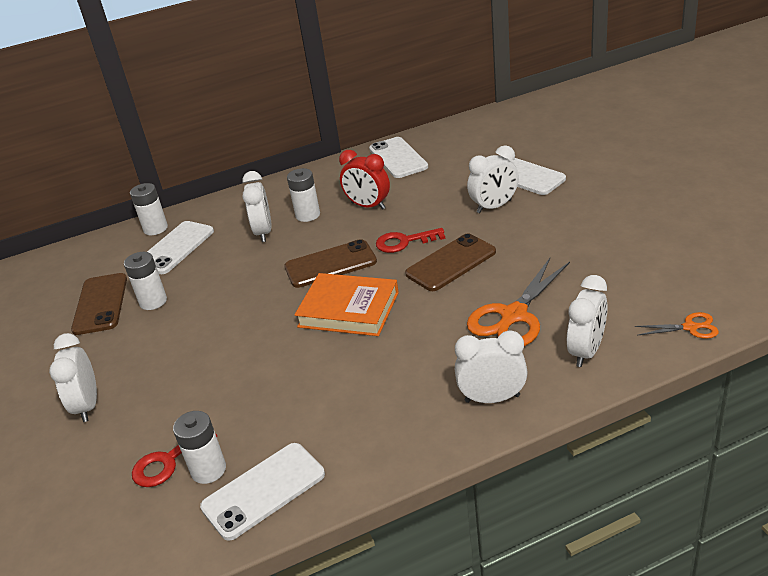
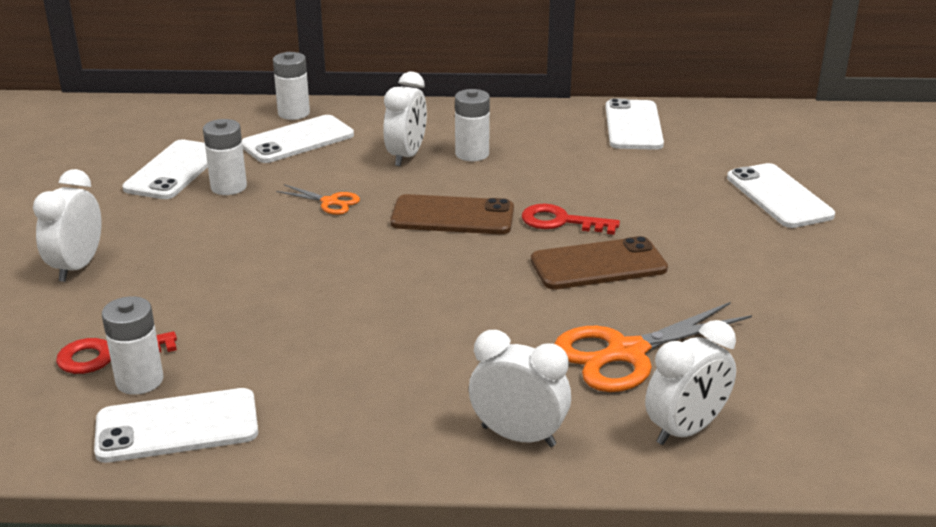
camera: 20 degrees right, 5 degrees down
(101, 304) = (174, 170): brown phone -> white phone
(348, 309) = (432, 272): orange book -> none
(368, 206) = (551, 167): red clock -> none
(494, 206) = (709, 219): white clock -> none
(690, 327) = (855, 456): orange scissors -> orange scissors (330, 202)

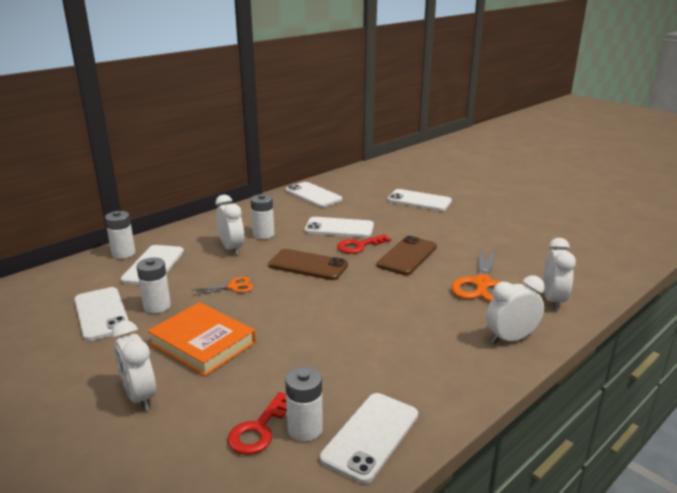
camera: 45 degrees left, 5 degrees down
(203, 246) = (203, 343): none -> orange book
(452, 216) = (308, 265): brown phone -> brown phone turned 60 degrees clockwise
(580, 186) = (339, 228): none -> white phone

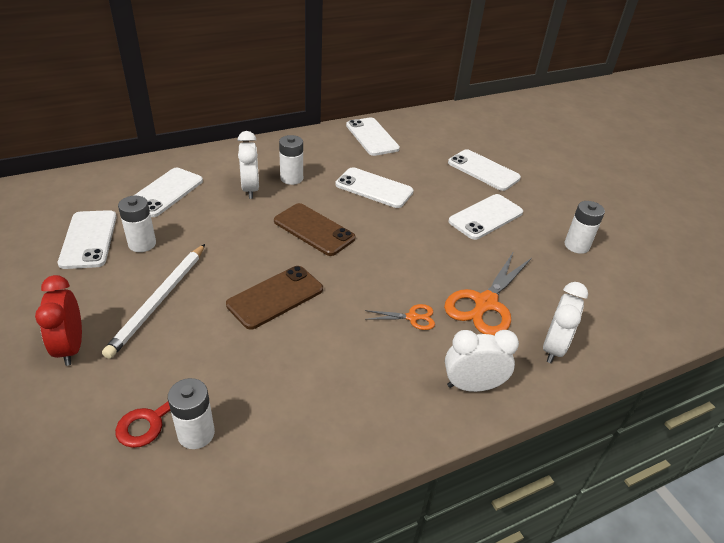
camera: 15 degrees right, 15 degrees up
(123, 253) = (146, 170): white battery -> white battery (576, 245)
(140, 396) = (71, 347): white clock -> red clock
(203, 343) = (159, 300): orange book -> white pencil
(233, 287) = (225, 239): orange scissors -> orange scissors (412, 317)
(359, 246) = (381, 217): red key -> none
(371, 436) = (253, 463): white phone -> white phone (486, 217)
(407, 256) = (425, 243): brown phone -> brown phone (275, 297)

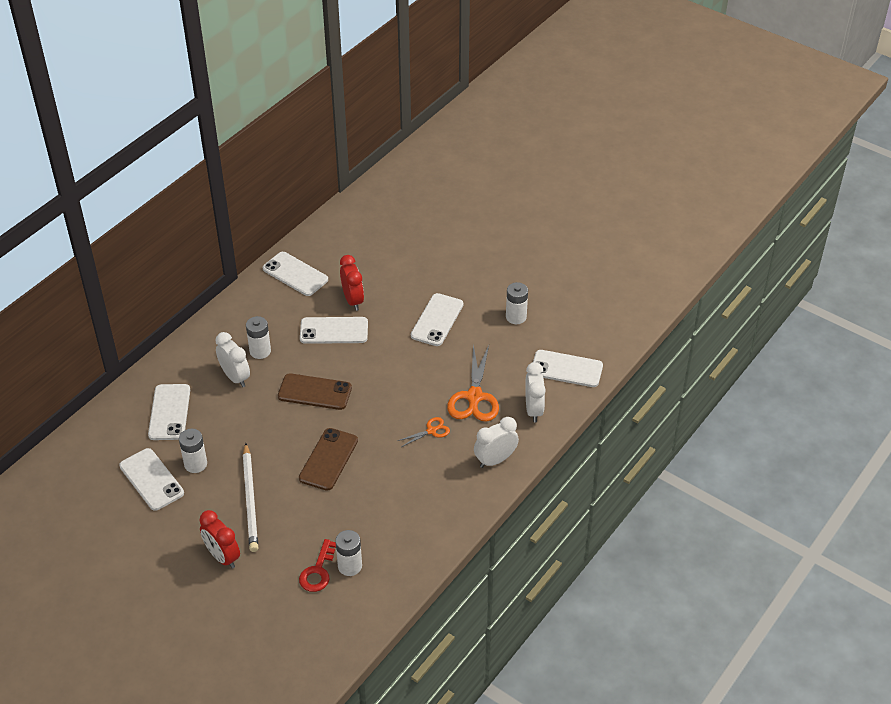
camera: 25 degrees left, 5 degrees up
(410, 172) = (353, 300): none -> red clock
(483, 170) = (410, 271): white phone -> white phone (566, 369)

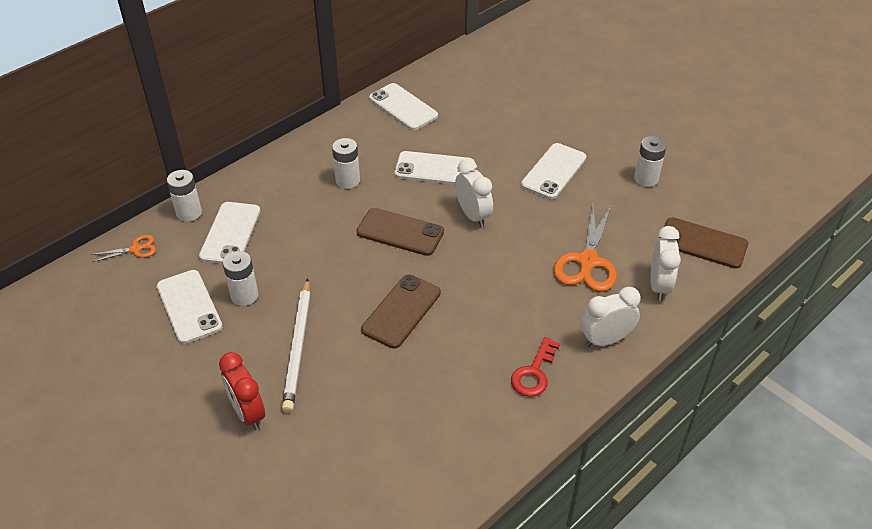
camera: 10 degrees right, 0 degrees up
(235, 377) = (313, 205): white clock -> white clock (473, 215)
(318, 571) = (361, 450): red key -> red key (534, 373)
(350, 566) = (403, 449): white battery -> white battery (189, 213)
(353, 300) = (461, 140): red clock -> none
(431, 431) = (531, 294): orange scissors -> orange scissors (135, 249)
(566, 369) = (702, 243): white phone -> brown phone

